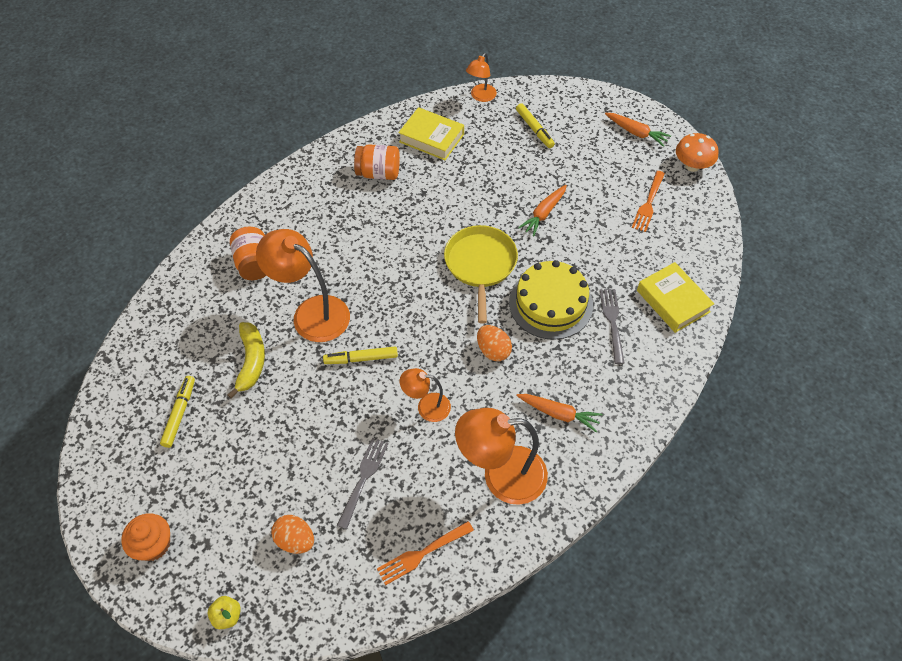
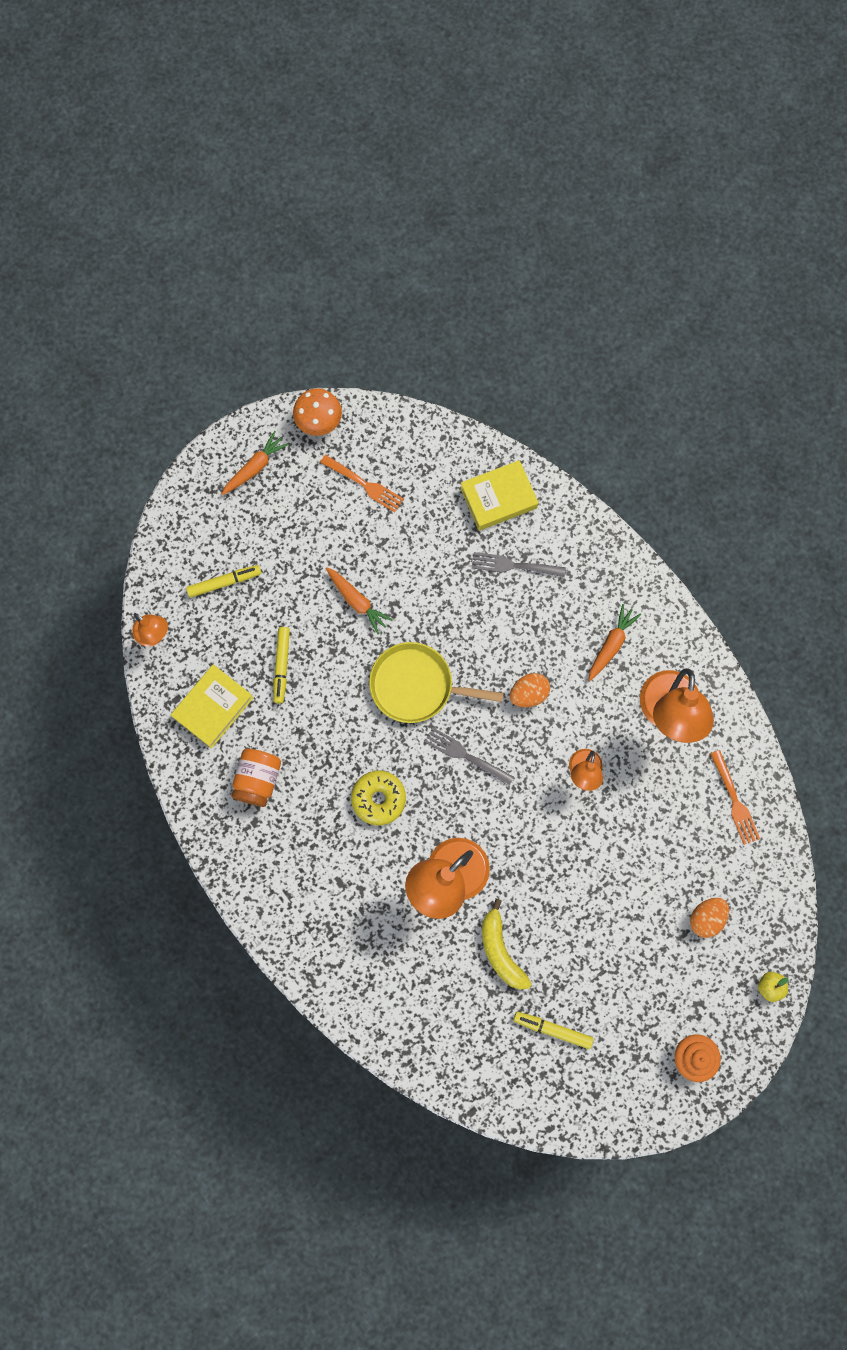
camera: 80 degrees left, 20 degrees up
(251, 361) = (501, 950): yellow banana -> yellow banana turned 120 degrees counterclockwise
(254, 264) = (368, 940): orange jar -> none
(361, 358) = (516, 832): yellow marker -> yellow marker (281, 666)
(363, 479) = (654, 846): grey fork -> grey fork (466, 756)
(375, 253) = (378, 799): none -> yellow donut
(550, 303) = (480, 622): yellow cake -> none

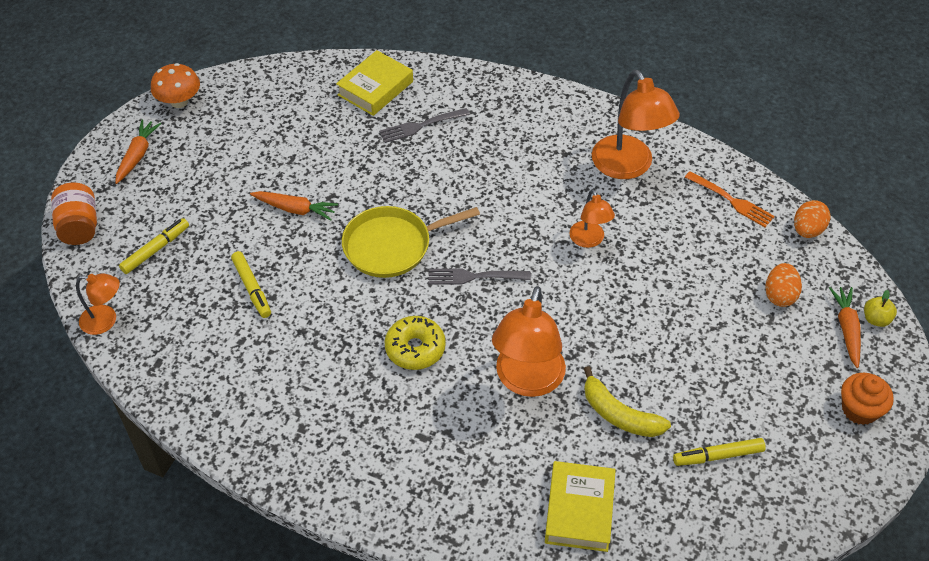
camera: 30 degrees left, 25 degrees down
(213, 707) = (201, 352): yellow book -> yellow book (579, 510)
(258, 780) = (283, 390): orange jar -> orange jar (79, 226)
(364, 484) = (248, 127): orange fork -> none
(528, 694) = (498, 206): orange egg -> orange egg (807, 230)
(611, 644) = (543, 142): orange carrot -> orange carrot (846, 329)

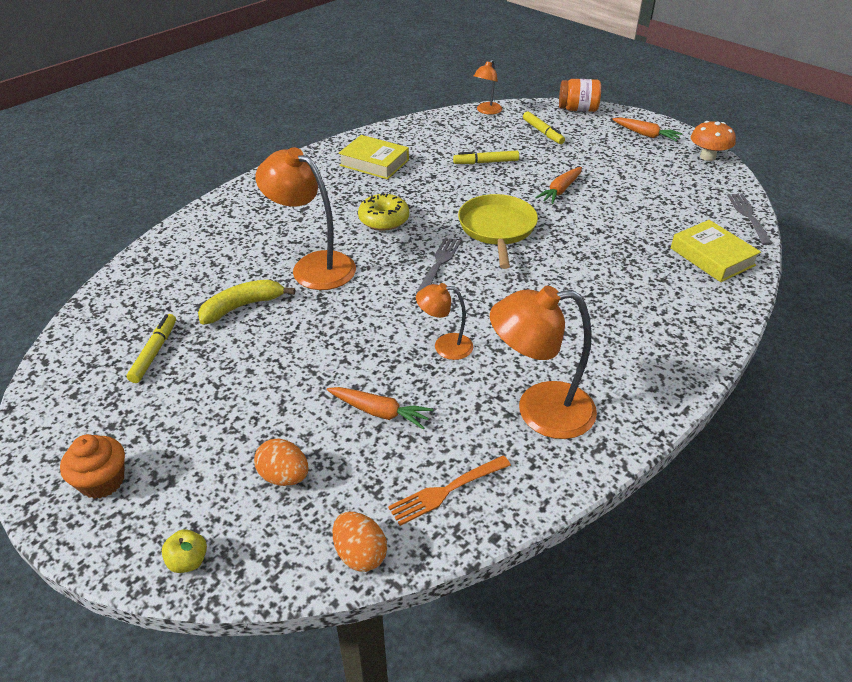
camera: 110 degrees right, 10 degrees down
(421, 125) = (649, 274): grey fork -> grey fork (748, 217)
(579, 510) = (183, 262): yellow book -> yellow book (374, 163)
(846, 329) = (198, 521): orange carrot -> orange carrot (379, 412)

